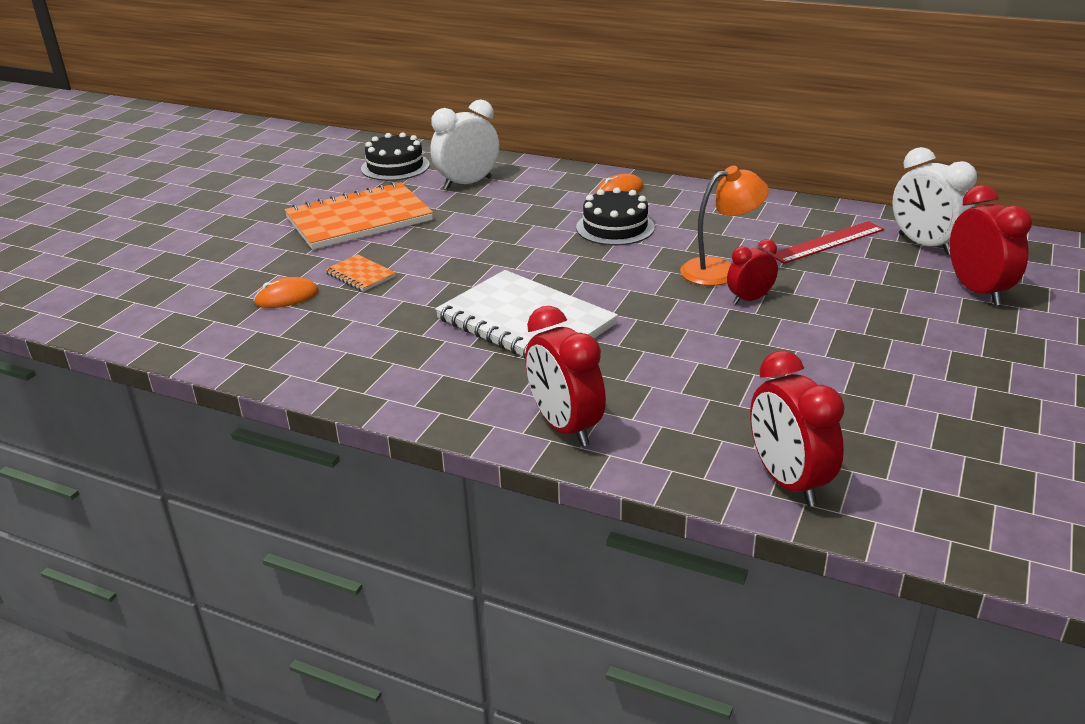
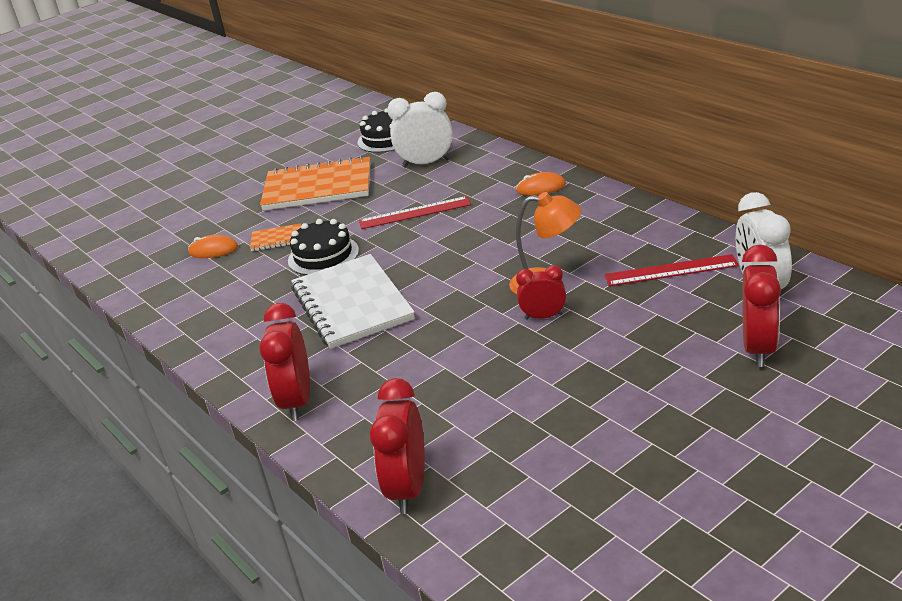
camera: 30 degrees right, 0 degrees up
(360, 275) = (276, 239): orange notebook -> orange notebook turned 75 degrees counterclockwise
(504, 229) = (414, 213): none -> red ruler
(615, 227) = (502, 225): black cake -> black cake (323, 255)

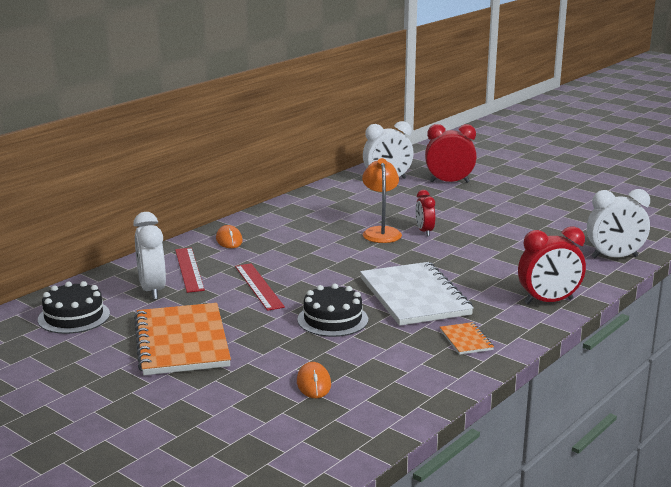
camera: 105 degrees left, 10 degrees down
(276, 239) = (295, 349): orange notebook -> orange notebook (466, 340)
(352, 304) = (414, 297): white notebook -> white notebook turned 75 degrees counterclockwise
(408, 489) = (614, 257): red clock -> white clock
(671, 270) = (365, 200): red ruler -> red ruler (189, 269)

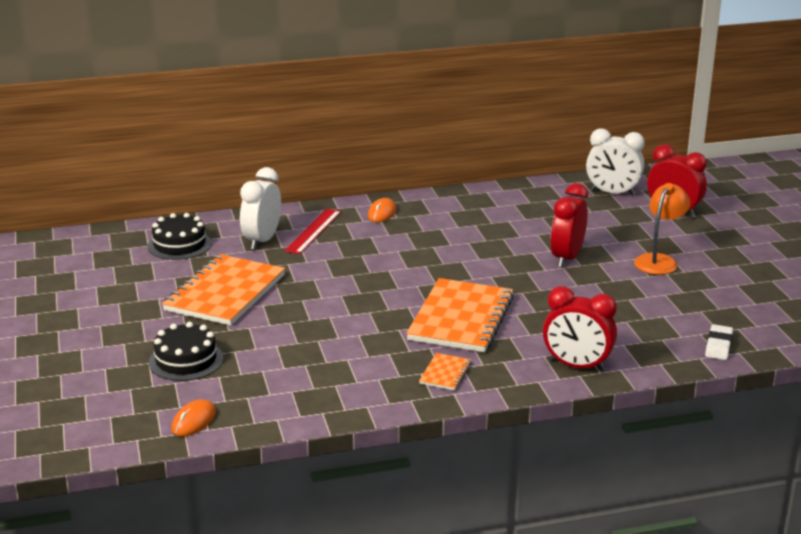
camera: 35 degrees right, 5 degrees up
(258, 286) = (346, 264): red ruler -> none
(313, 383) = (272, 363): orange mouse -> orange mouse (193, 421)
(332, 319) = (363, 315): black cake -> black cake (186, 360)
(381, 232) = (525, 246): orange lamp -> orange lamp (659, 261)
(414, 297) = (461, 318): white notebook -> orange notebook
(424, 231) = (566, 258): red clock -> red clock, size x1.66
(614, 257) = (718, 346): white clock -> white eraser

